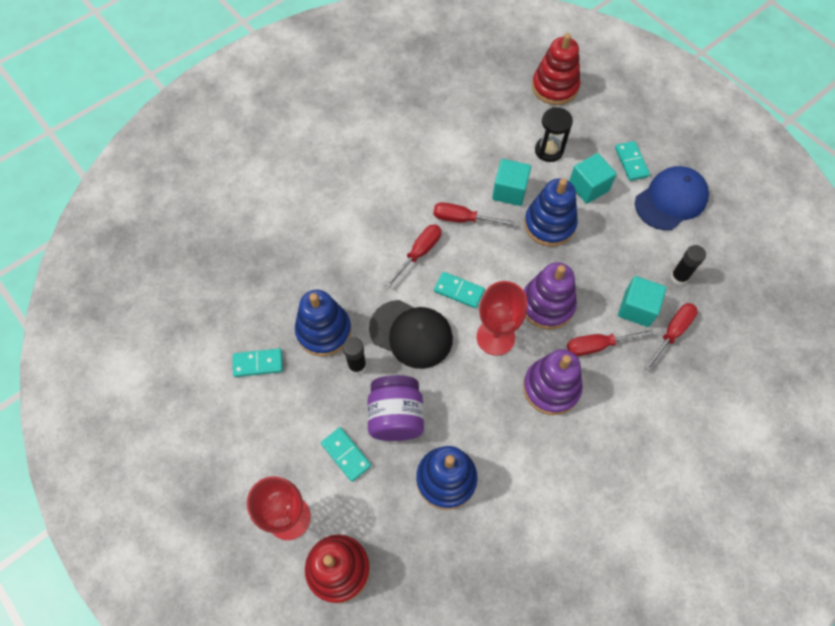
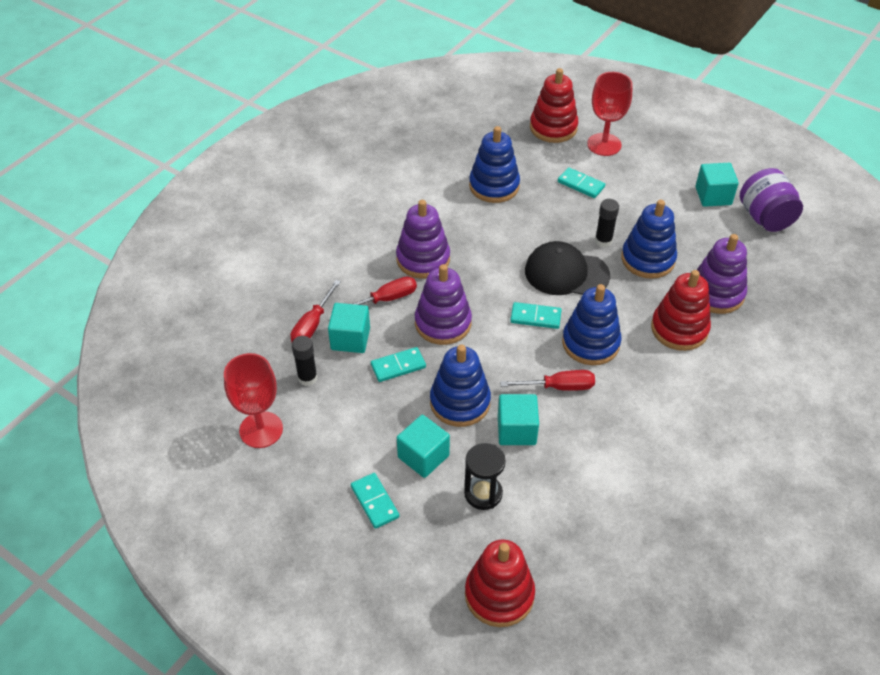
camera: 165 degrees right, 15 degrees down
(210, 398) = (713, 196): none -> turquoise cube
(258, 363) = (690, 225): turquoise domino -> turquoise domino (398, 366)
(281, 276) = (716, 293): none -> purple stacking toy
(335, 248) = (679, 329): none -> red stacking toy
(396, 416) = (552, 214): purple jar -> purple jar (765, 218)
(419, 253) = (590, 343): red screwdriver -> blue stacking toy
(495, 337) = (486, 286): red goblet -> red goblet (261, 429)
(671, 200) = (320, 463): blue cap -> none

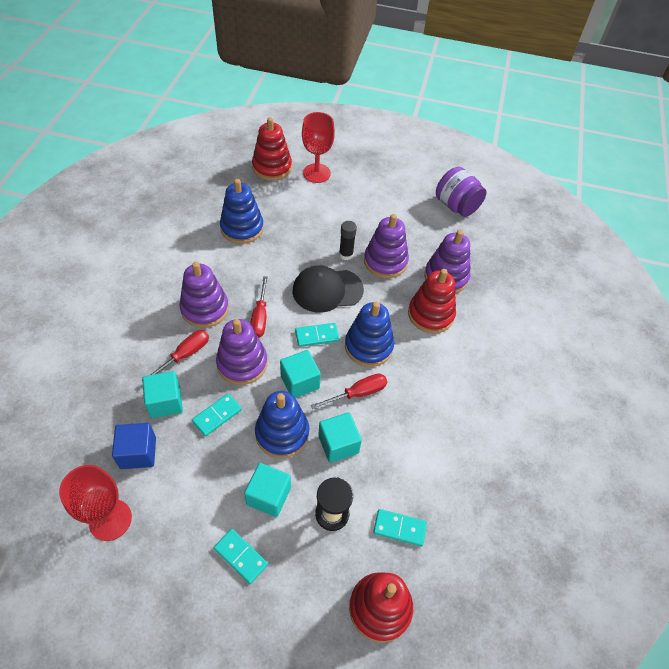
camera: 25 degrees left, 5 degrees up
(307, 378) = (138, 453): black glue stick -> blue cube
(312, 325) = (126, 399): red screwdriver -> red screwdriver (260, 317)
(581, 184) = (311, 211): turquoise domino -> turquoise domino (399, 528)
(648, 259) = (385, 261): blue stacking toy -> purple stacking toy
(713, 196) = (413, 197): turquoise cube -> turquoise cube (300, 382)

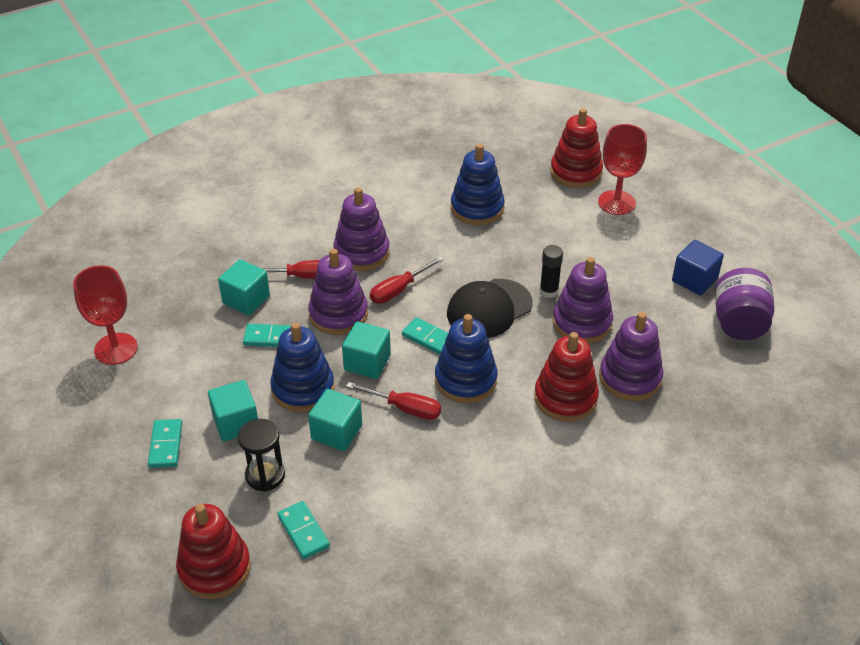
camera: 50 degrees right, 10 degrees down
(138, 453) = (185, 320): blue cube -> blue cube (694, 280)
(327, 290) = (489, 309): black cap -> black cap turned 75 degrees counterclockwise

